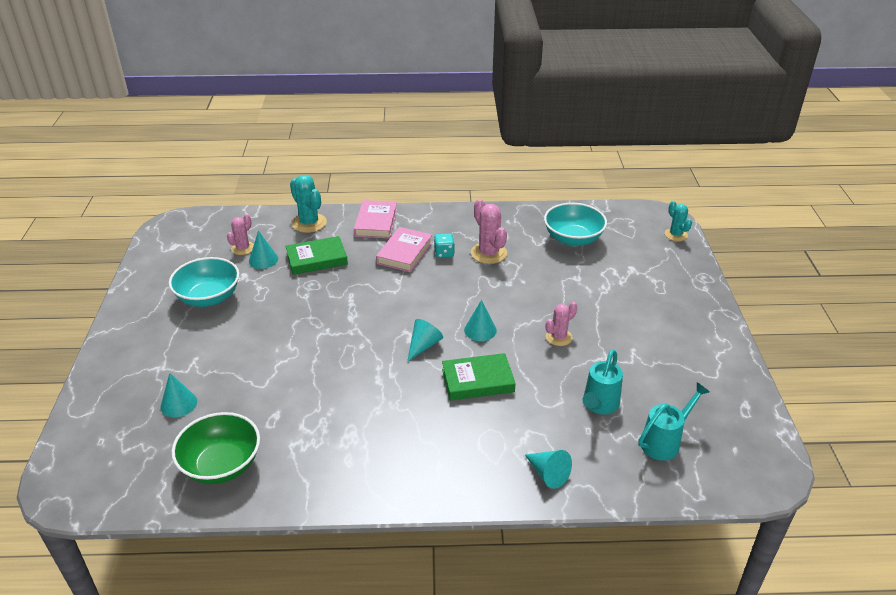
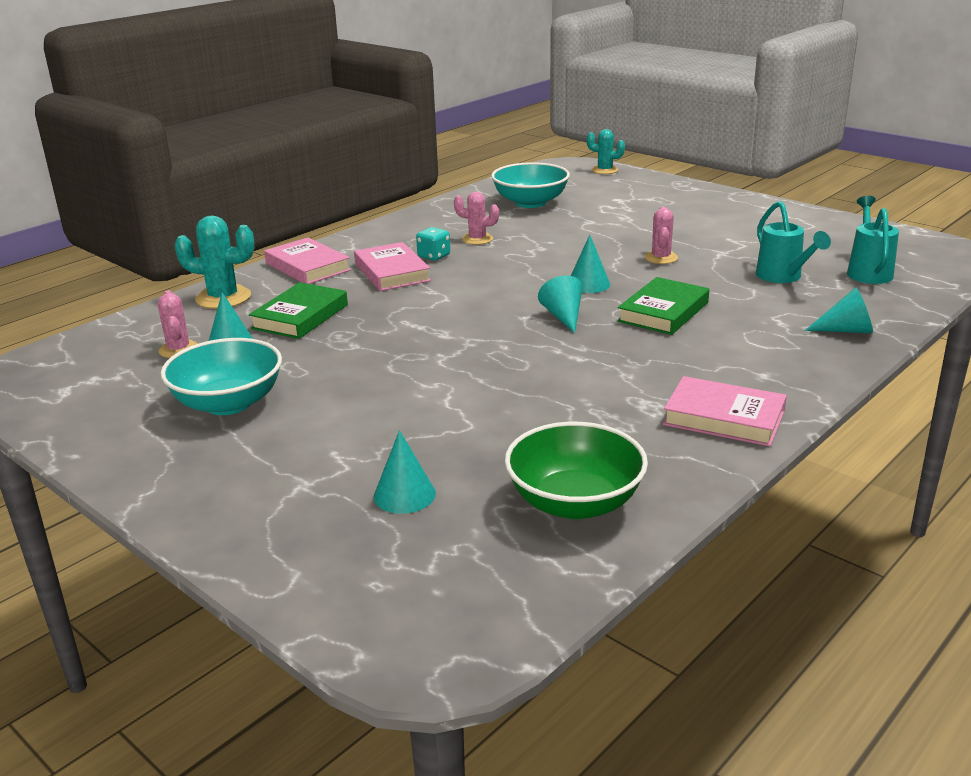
camera: 45 degrees left, 10 degrees down
(365, 475) = (724, 418): none -> pink book
(488, 253) = (477, 239): pink cactus -> pink cactus, size x0.64

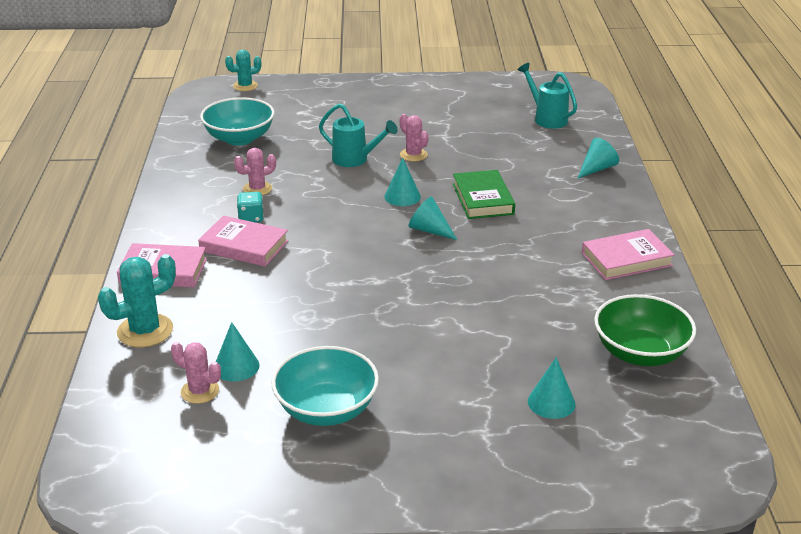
camera: 45 degrees left, 5 degrees up
(300, 316) = (244, 316): green book -> none
(782, 277) = (508, 142): turquoise watering can -> turquoise watering can (355, 160)

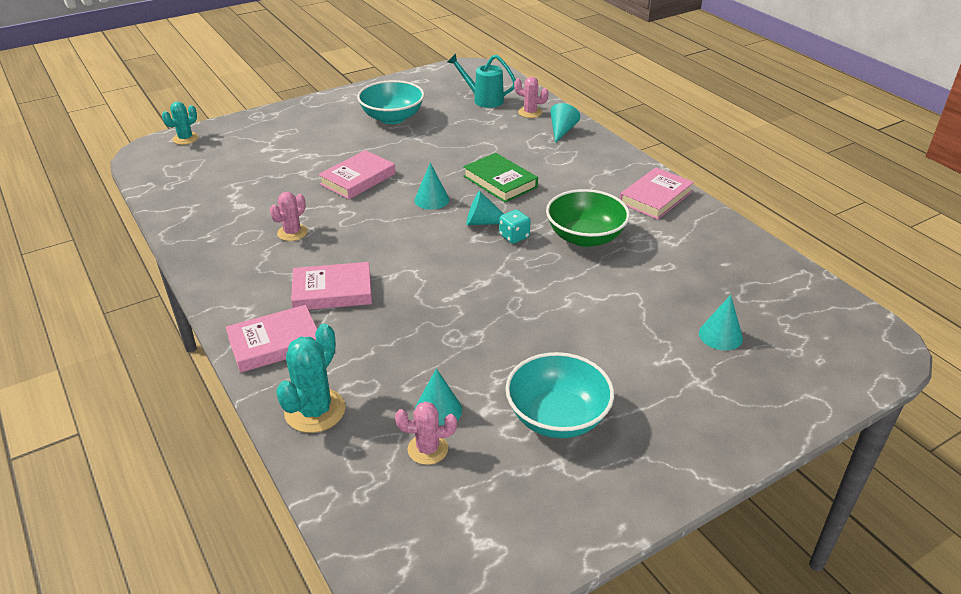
camera: 30 degrees left, 5 degrees up
(239, 138) = (228, 190): turquoise bowl -> turquoise bowl (392, 118)
(251, 218) = (313, 262): turquoise dice -> turquoise dice (514, 236)
(355, 160) = (358, 179): turquoise watering can -> pink book
(413, 155) = (405, 160): pink cactus -> pink cactus (530, 112)
(640, 353) = (739, 269): green bowl -> green bowl (585, 237)

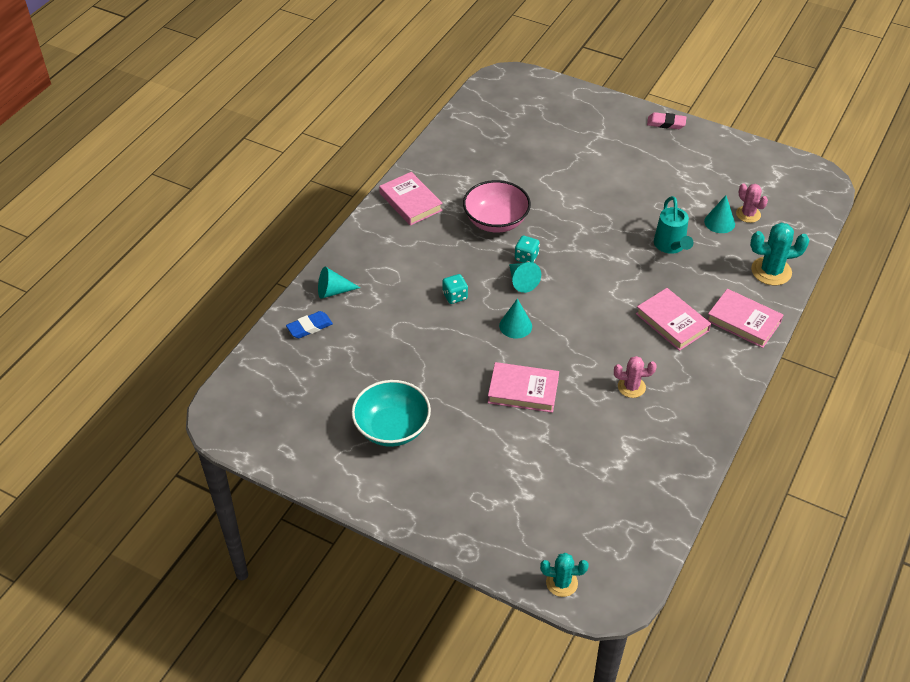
camera: 120 degrees left, 10 degrees up
(483, 100) = (303, 374): turquoise watering can -> turquoise watering can (671, 246)
(500, 182) = (455, 296): green book -> turquoise dice
(530, 112) = (309, 327): pink cactus -> blue eraser
(557, 417) = (678, 176): turquoise bowl -> none
(585, 237) = (496, 221): green bowl -> pink bowl
(655, 197) = (410, 202): pink book -> pink book turned 45 degrees clockwise
(690, 468) = (666, 123): none -> pink eraser
(720, 335) = (551, 135): turquoise cone -> none

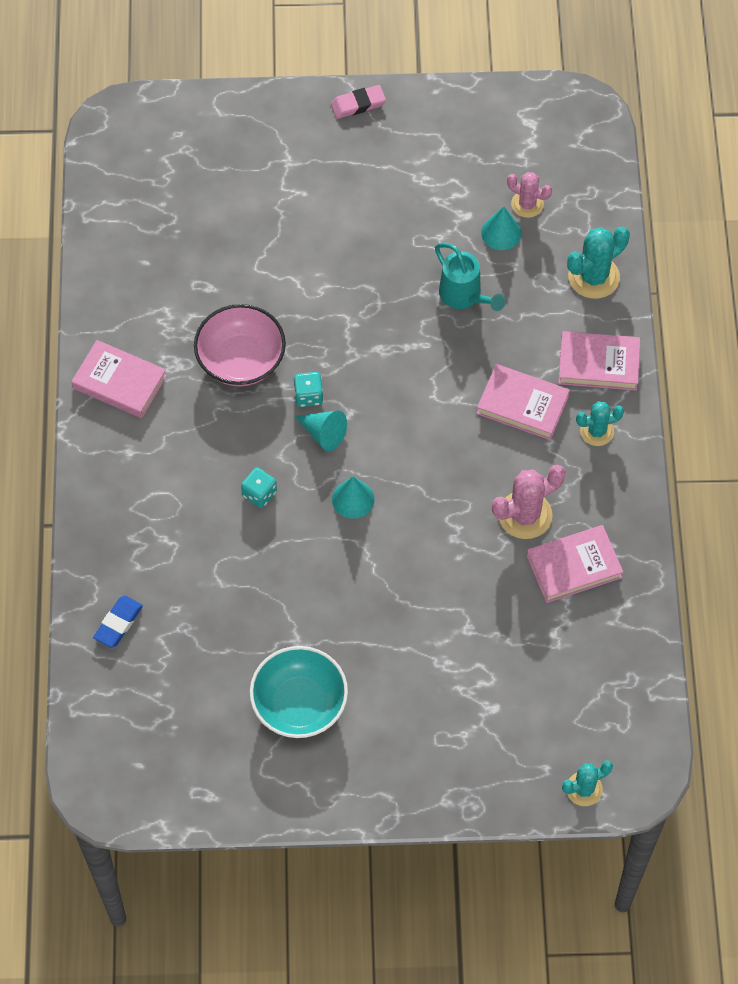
camera: 30 degrees left, 15 degrees up
(333, 291) = (112, 560): turquoise cone -> none
(523, 390) = (412, 581): pink book -> pink book (574, 566)
(631, 387) = (525, 515): pink cactus -> pink cactus, size x1.56
(717, 360) = (597, 431): none -> turquoise cactus

